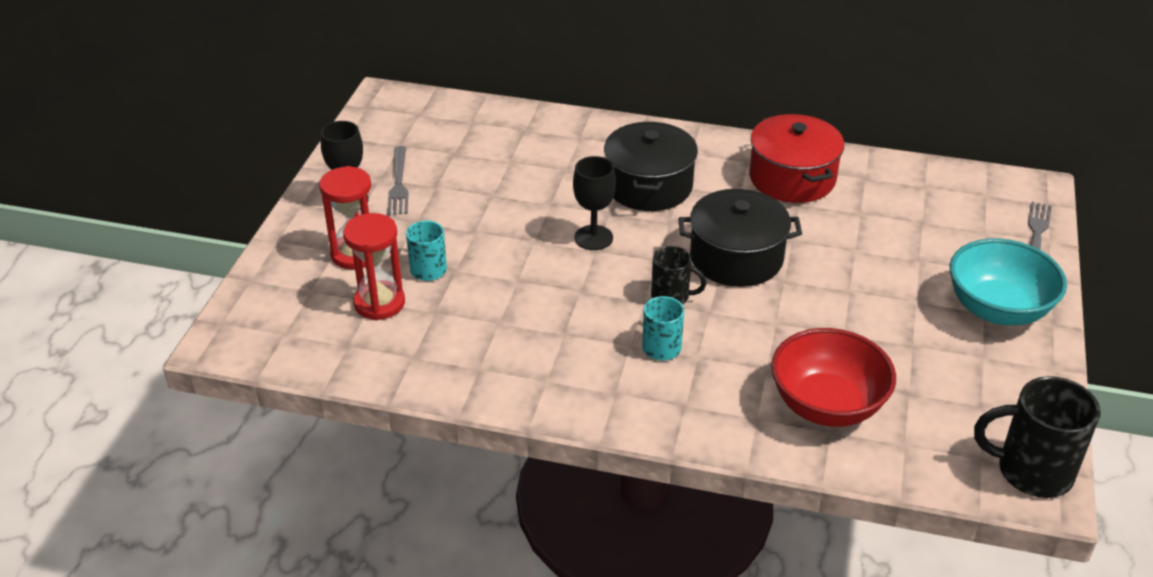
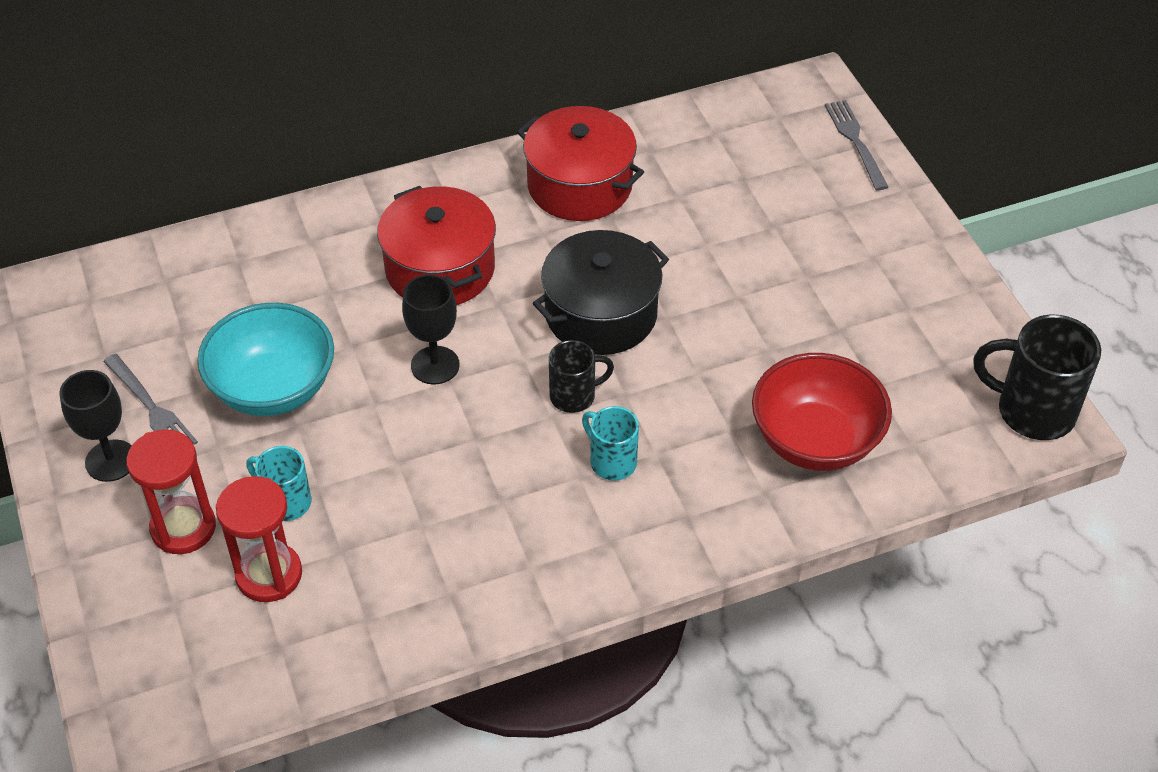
camera: 35 degrees left, 10 degrees up
(649, 186) = (440, 269): black pot -> red pot
(997, 309) = (883, 247): turquoise bowl -> turquoise bowl (273, 388)
(1031, 471) = (1032, 411): black mug -> black mug turned 45 degrees clockwise

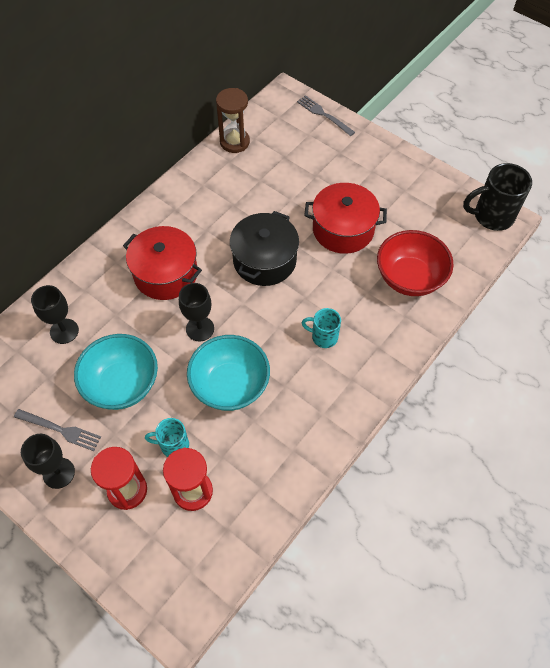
camera: 30 degrees left, 10 degrees up
(245, 282) = (64, 331): none -> black goblet
(422, 462) = (230, 385): none -> turquoise bowl
(574, 396) = (281, 311): black mug -> none
(579, 185) = (206, 195): red pot -> red pot (343, 229)
(679, 126) = (234, 142): none -> brown hourglass

